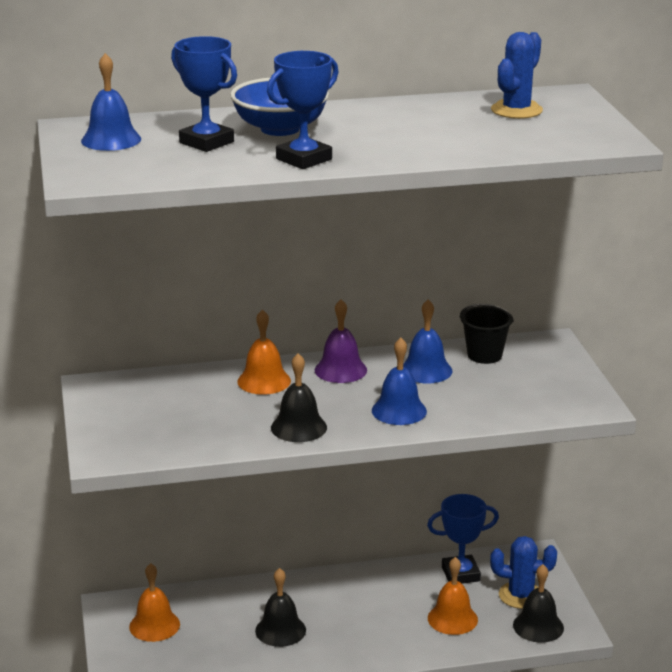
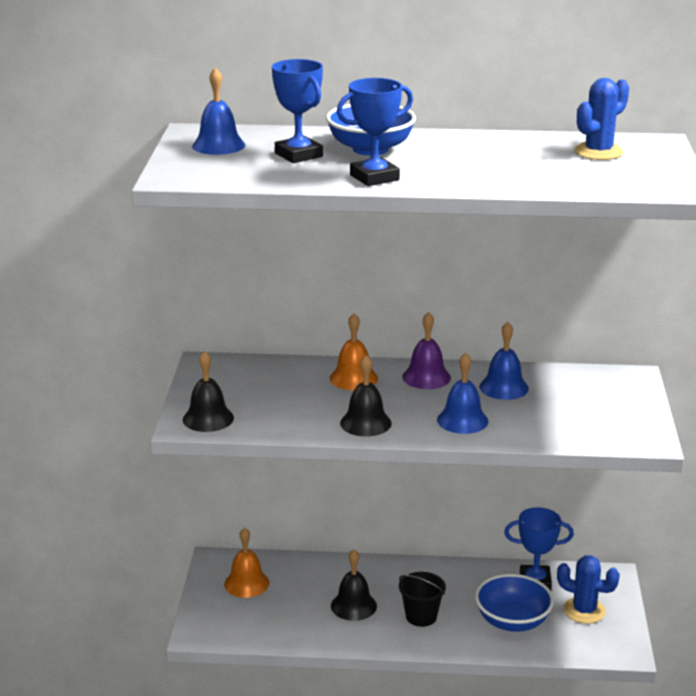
camera: 15 degrees right, 0 degrees up
(452, 619) = (512, 621): orange bell -> blue bowl
(484, 355) = (564, 381): black bucket -> black bucket (421, 616)
(538, 626) = (590, 641): black bell -> black bell (208, 418)

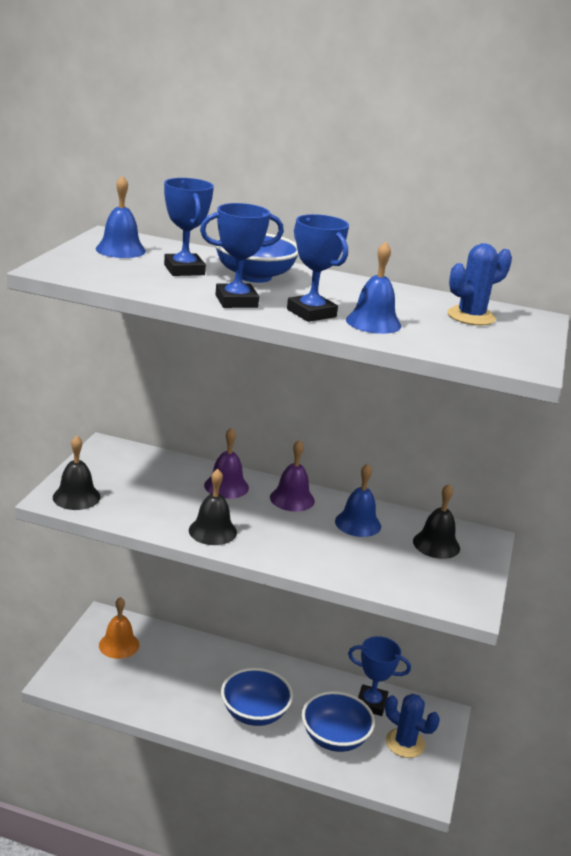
camera: 10 degrees right, 0 degrees up
(353, 378) = (226, 486): orange bell -> purple bell
(353, 606) = (200, 688): black bell -> black bell (436, 544)
(421, 616) = (254, 713): black bucket -> blue bowl
(452, 176) = (311, 313): none -> blue trophy
(462, 420) = (302, 547): blue bell -> blue bell (373, 322)

